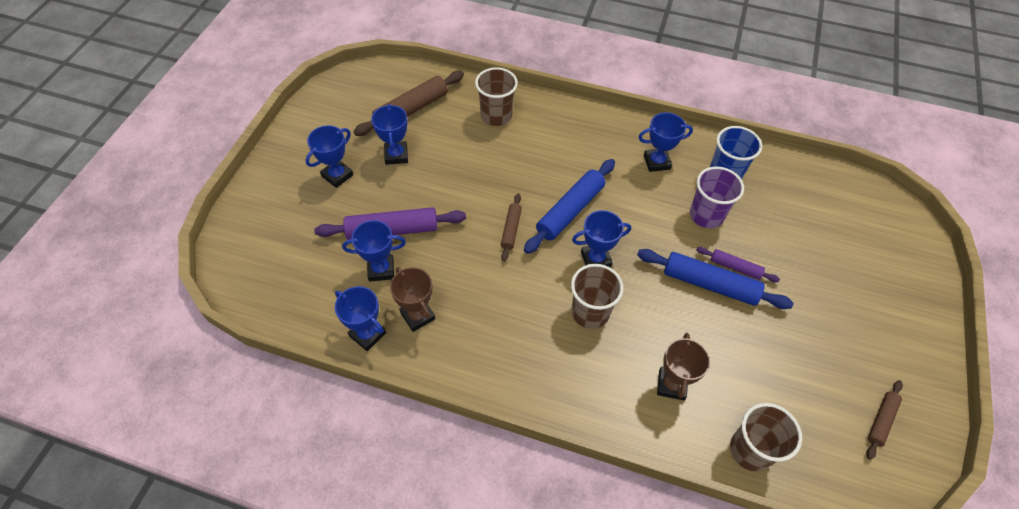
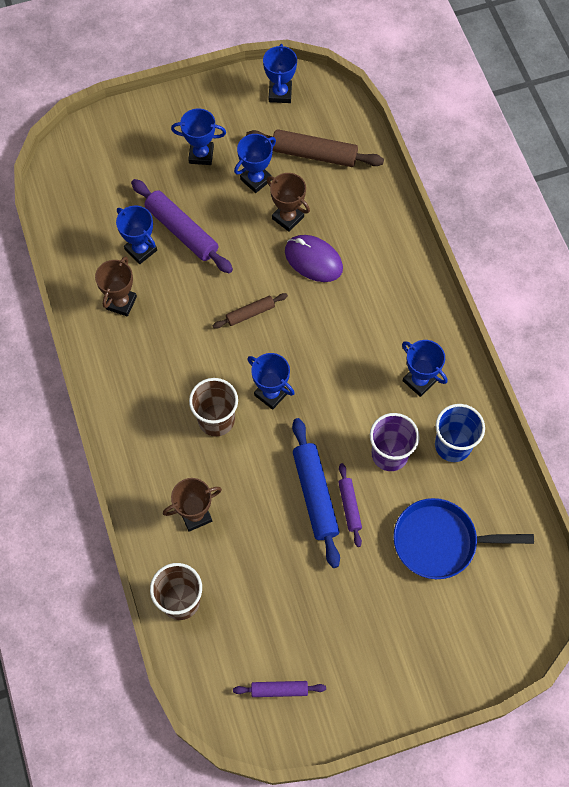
camera: 55 degrees right, 10 degrees up
(367, 334) = (81, 281): blue trophy -> blue trophy (280, 93)
(449, 156) = (288, 218): none -> brown trophy
(496, 116) = (363, 221): brown cup -> none
(500, 163) = (313, 260): none -> purple mouse
(570, 211) = (305, 345): blue rolling pin -> none
(802, 228) = (440, 541): none -> blue pan
(881, 421) = (279, 690): brown rolling pin -> purple rolling pin

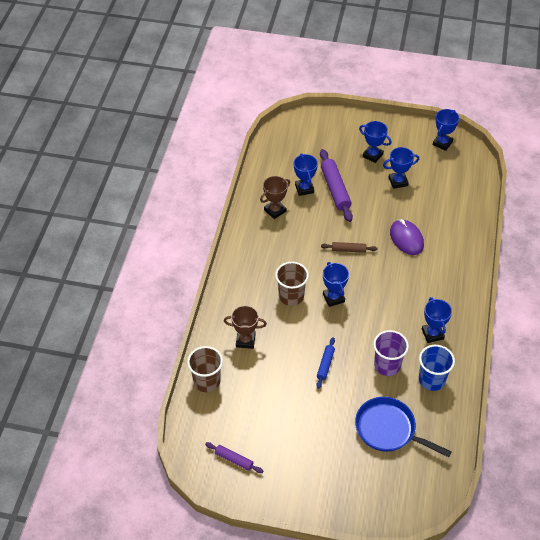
camera: 30 degrees right, 15 degrees down
(288, 218) = (405, 210): brown trophy -> none
(314, 154) = (443, 183): brown rolling pin -> none
(315, 495) = (325, 365): blue rolling pin -> blue rolling pin, size x0.55
(349, 506) = (343, 381): purple rolling pin -> none

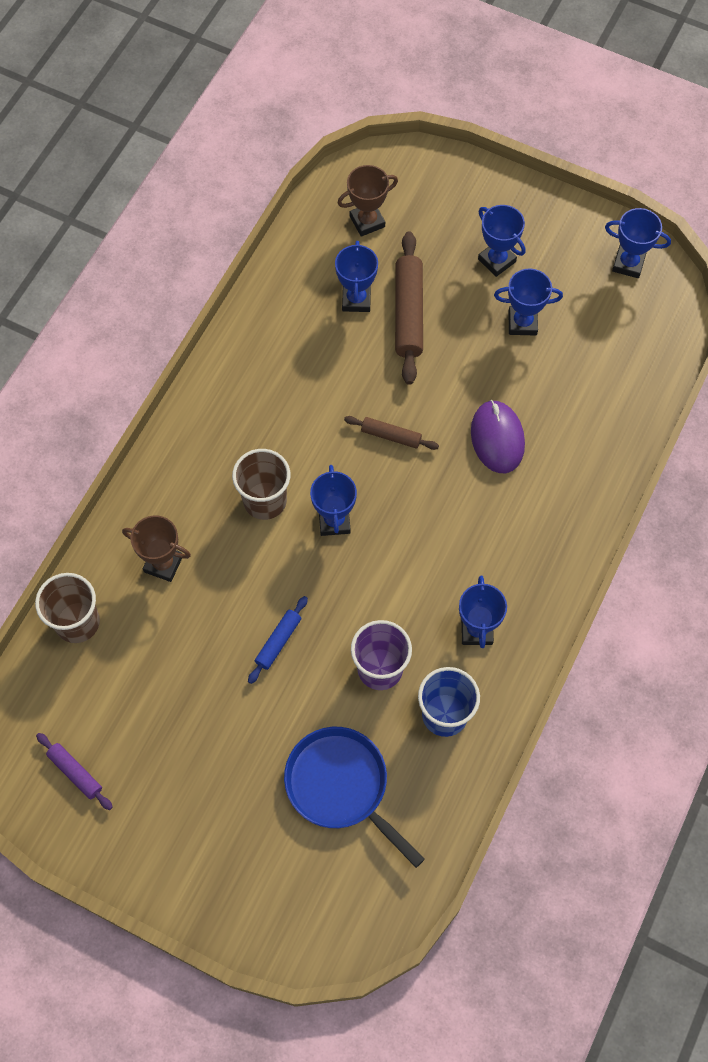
camera: 15 degrees right, 15 degrees up
(275, 210) = (292, 331): brown trophy -> brown trophy (367, 221)
(335, 189) = (408, 313): purple rolling pin -> brown rolling pin
(442, 143) = (628, 264): blue trophy -> blue trophy turned 60 degrees clockwise

